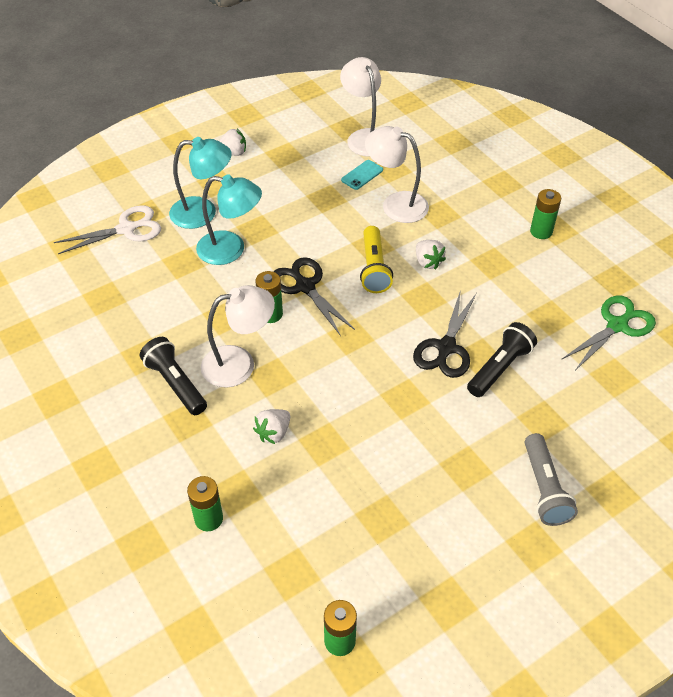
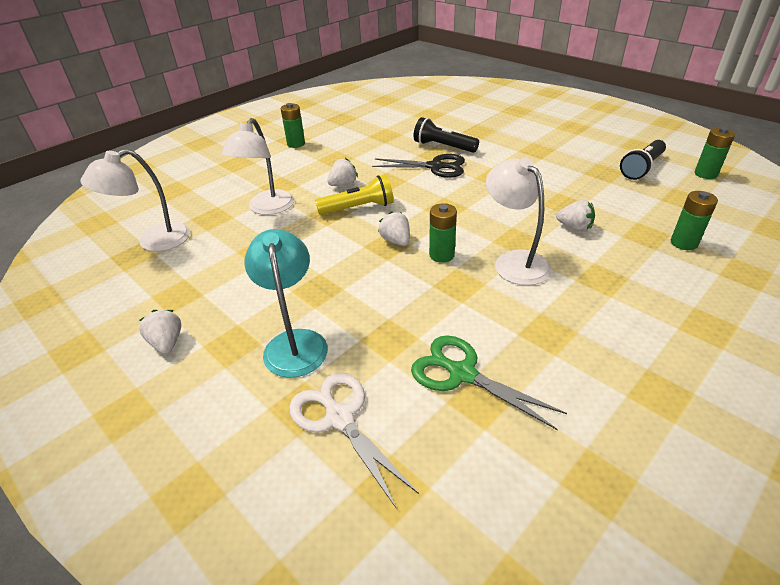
camera: 100 degrees left, 10 degrees down
(175, 384) = (567, 297): black flashlight -> black flashlight (641, 168)
(231, 250) = (357, 302): turquoise lamp -> none
(305, 286) = (396, 241): black scissors -> white strawberry
(362, 175) = (221, 233): turquoise phone -> none
(544, 488) = (531, 127): grey flashlight -> none
(617, 326) = (384, 115): green scissors -> green scissors (462, 374)

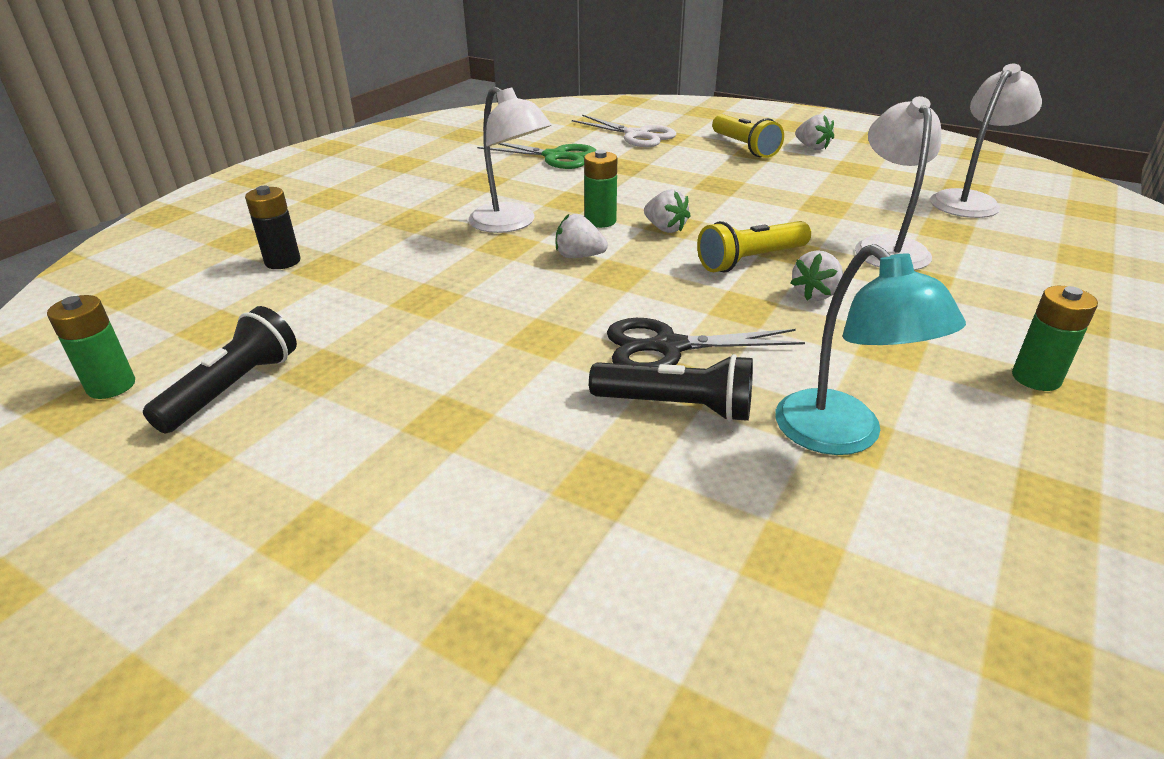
camera: 165 degrees right, 5 degrees down
(235, 357) = (744, 147): none -> yellow flashlight
(294, 342) = (704, 157): turquoise lamp -> turquoise lamp (842, 436)
(574, 227) = (423, 266): white strawberry -> white strawberry (579, 256)
(684, 243) = (282, 261): green battery -> black battery

